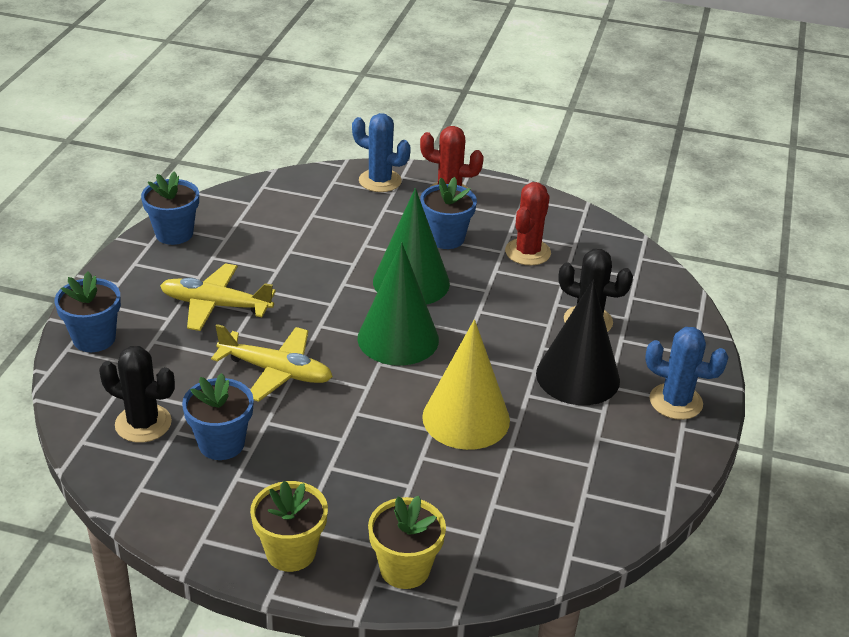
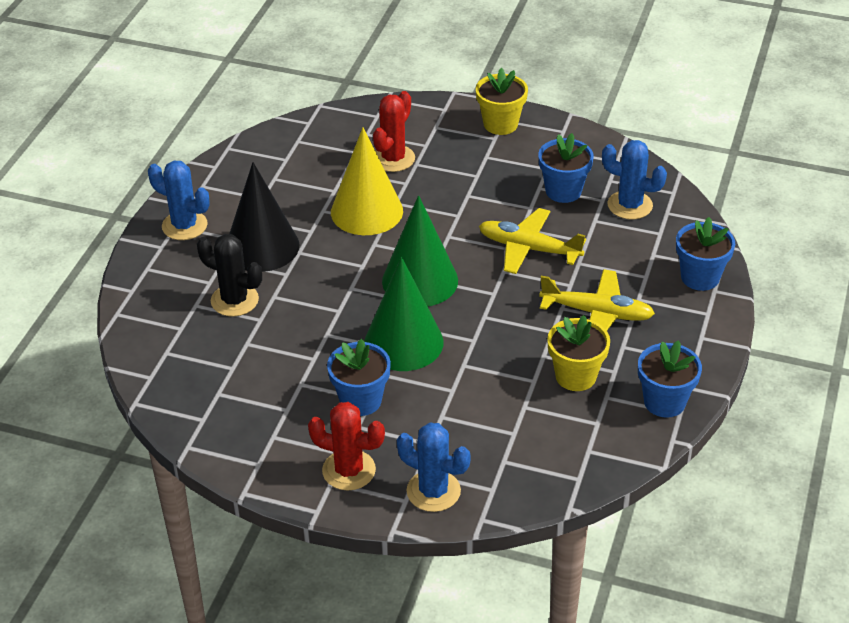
camera: 175 degrees left, 5 degrees up
(143, 423) = (630, 205): black cactus -> blue cactus
(405, 569) = (422, 115): yellow flower pot -> yellow flower pot (575, 376)
(527, 252) = (273, 382): red cactus -> red cactus (393, 159)

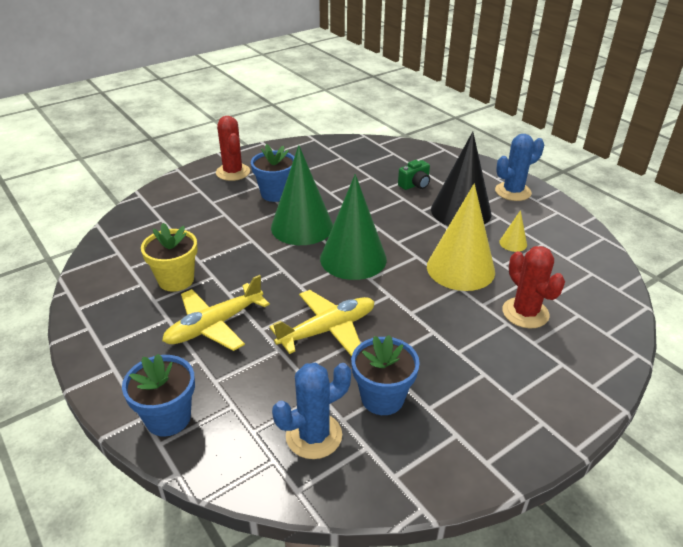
camera: 125 degrees right, 5 degrees down
(234, 300) = (415, 185): black cactus -> green camera
(291, 195) = (513, 243): none -> yellow cone
(349, 470) = (233, 172): red cactus -> red cactus turned 75 degrees counterclockwise
(433, 491) = (180, 189): blue cactus -> none
(500, 124) = (535, 415): yellow flower pot -> none
(664, 402) = (96, 307): blue flower pot -> none

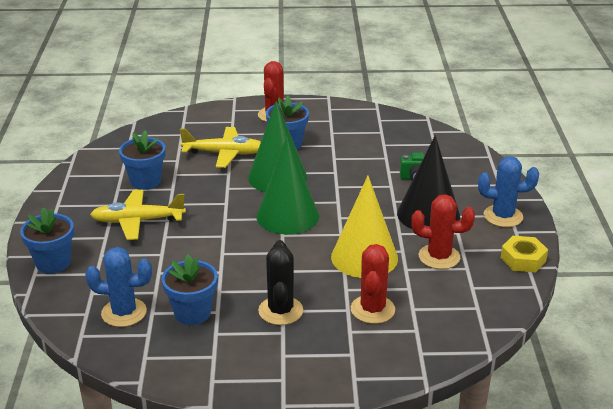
camera: 35 degrees right, 5 degrees down
(176, 280) = (145, 181): yellow flower pot -> blue flower pot
(328, 330) = (208, 256): yellow plane -> yellow plane (224, 153)
(457, 353) = (280, 311): none -> black cactus
(513, 243) = (439, 257): yellow cone -> red cactus
(569, 220) = (523, 259): none -> yellow nut

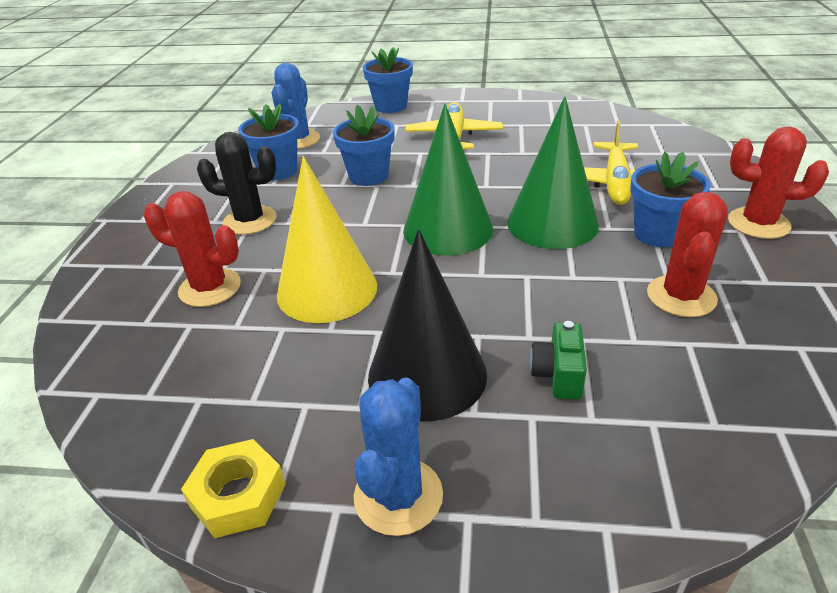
camera: 100 degrees right, 5 degrees up
(145, 181) = (538, 137): blue flower pot -> blue flower pot (368, 176)
(439, 257) = (296, 370): red cactus -> red cactus (681, 296)

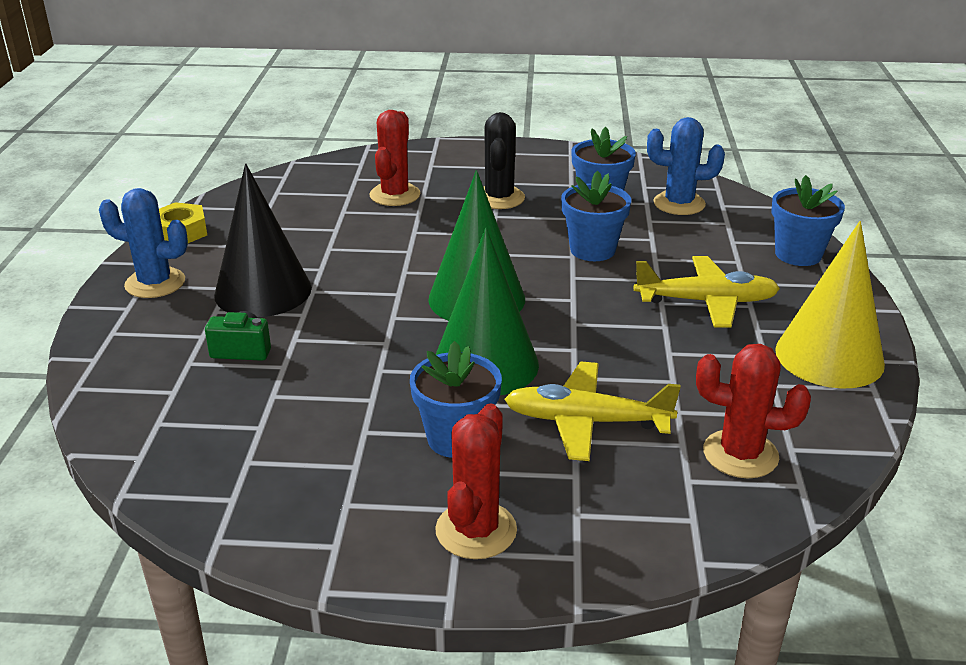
camera: 85 degrees right, 5 degrees down
(327, 290) = (383, 243): yellow cone -> yellow cone (829, 356)
(681, 296) = (332, 435): red cactus -> red cactus (740, 454)

